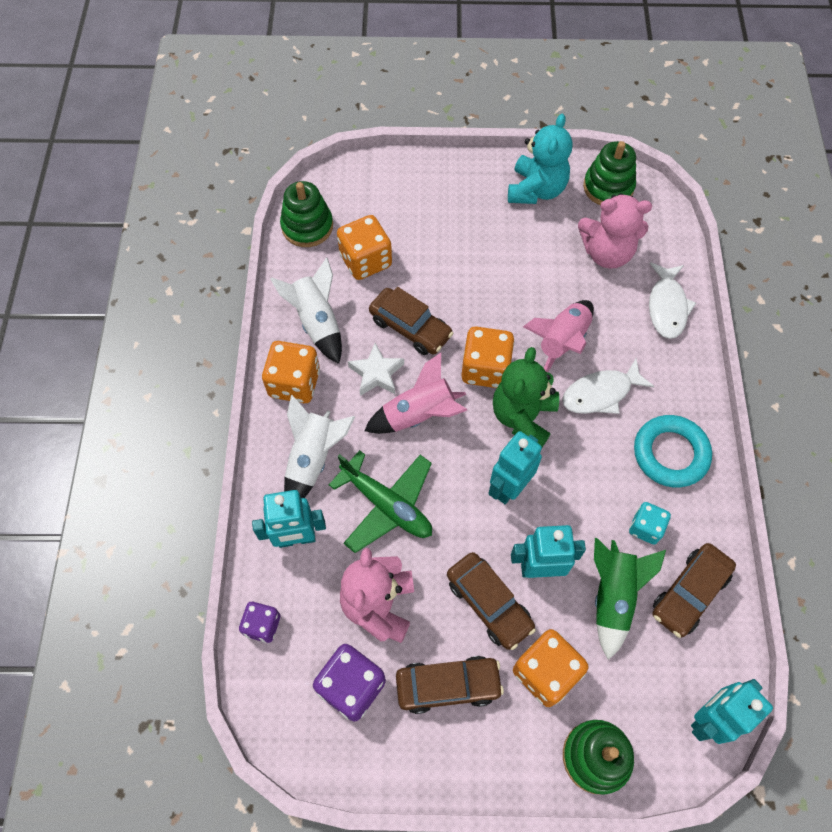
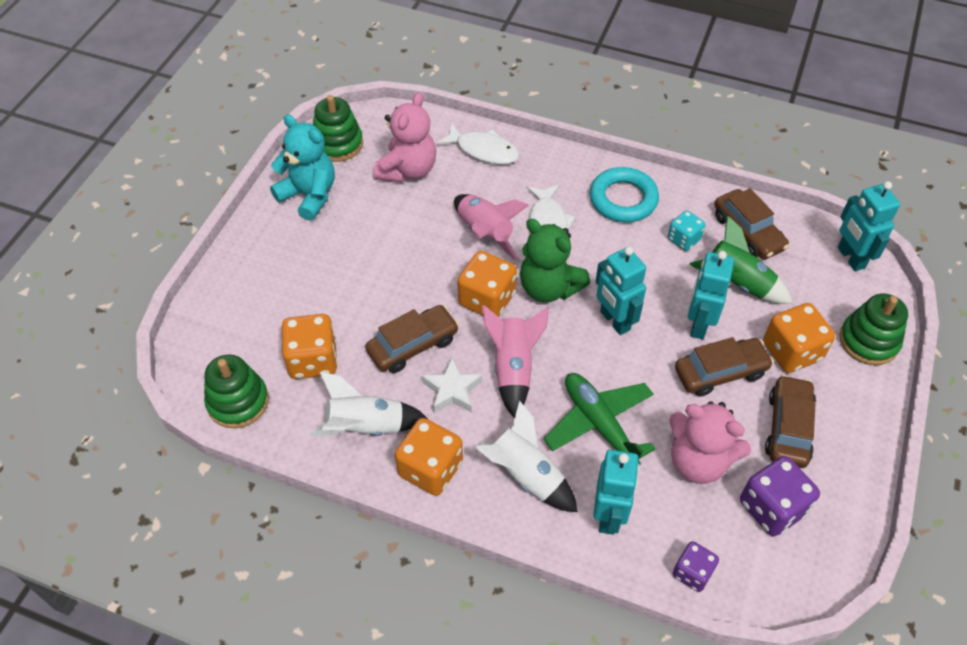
camera: 70 degrees left, 10 degrees down
(387, 505) = (599, 424): green plane -> green plane turned 90 degrees counterclockwise

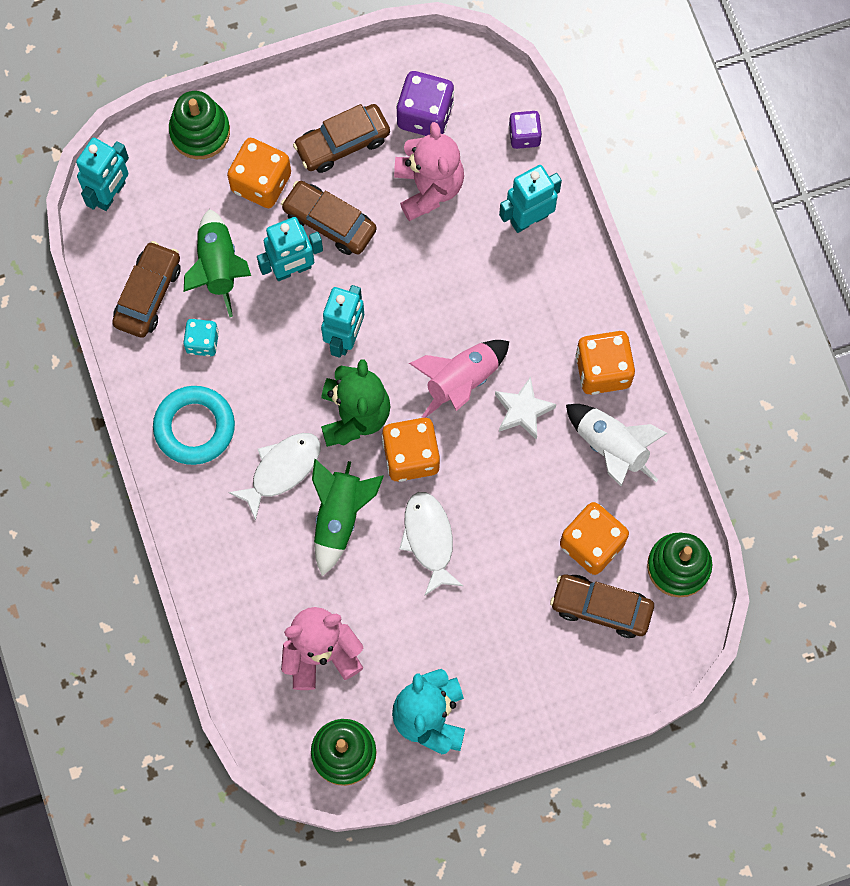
camera: 130 degrees left, 20 degrees up
(413, 345) = (508, 477): brown car -> brown car (601, 608)
(483, 150) = (235, 603): white fish -> white fish (429, 539)
(485, 233) = (339, 517): pink rocket -> green rocket
(526, 475) = (547, 298): white rocket -> none
(599, 424) = (457, 278): green plane -> none

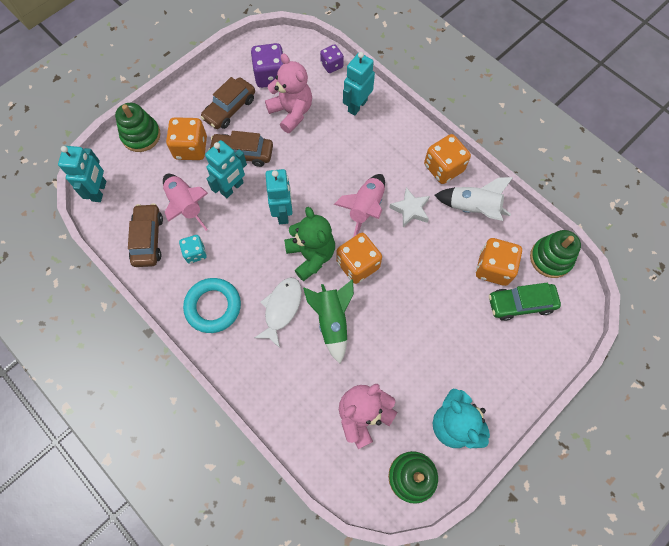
camera: 25 degrees left, 5 degrees down
(218, 267) = (186, 205): green rocket -> pink rocket
(429, 539) = (395, 310): white fish -> none
(601, 608) = (520, 304): brown car -> green car

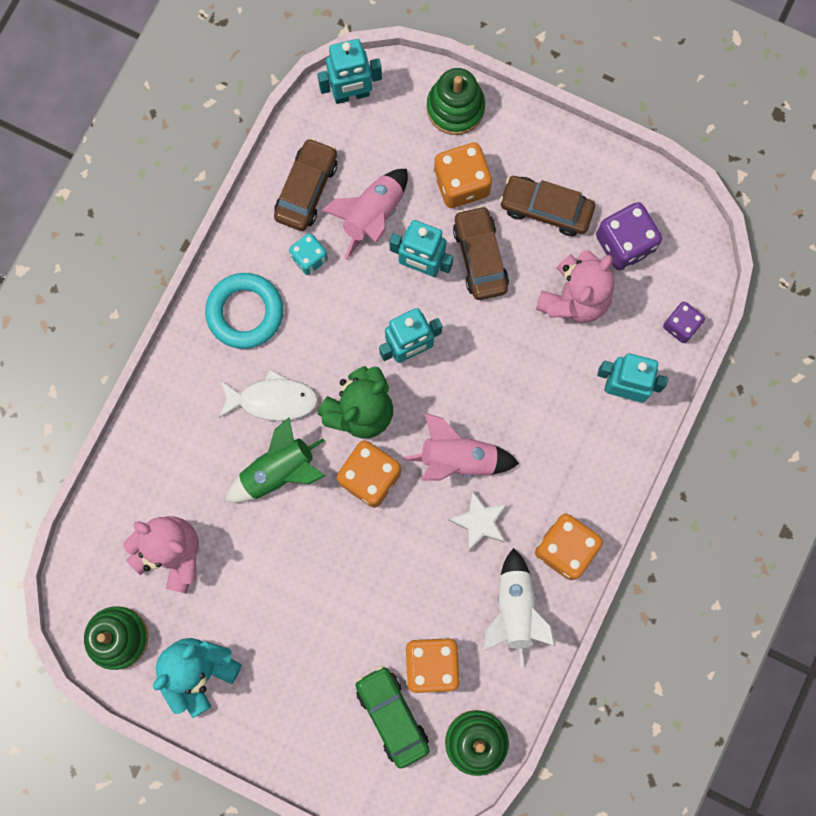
camera: 70 degrees right, 10 degrees up
(148, 239) = (306, 189): brown car -> brown car turned 45 degrees counterclockwise

